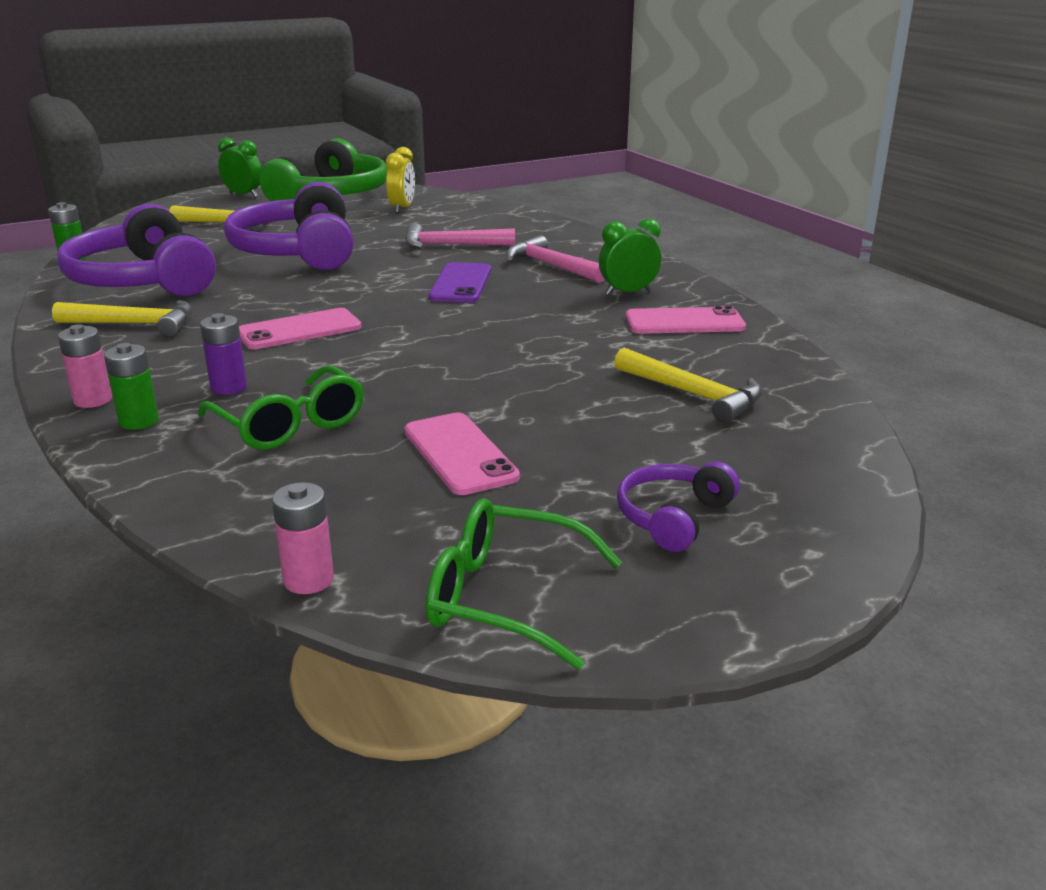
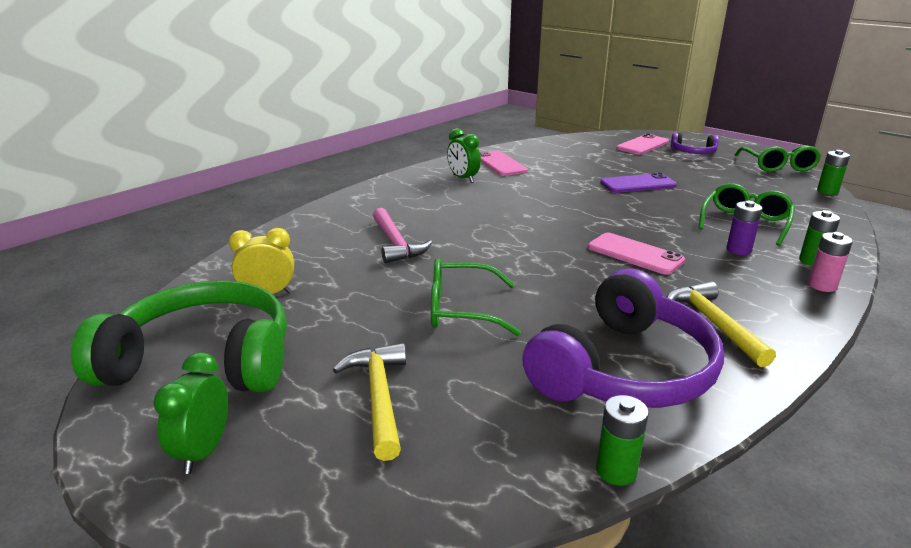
camera: 110 degrees left, 0 degrees up
(298, 251) = (462, 309): purple headphones -> green glasses
(308, 580) = (827, 191): pink battery -> green battery
(460, 454) = (707, 185): pink phone -> pink phone (642, 145)
(461, 284) = (489, 223): purple phone -> purple phone (638, 184)
(551, 266) = (425, 203): pink hammer -> none
(693, 394) = (589, 156): yellow hammer -> none

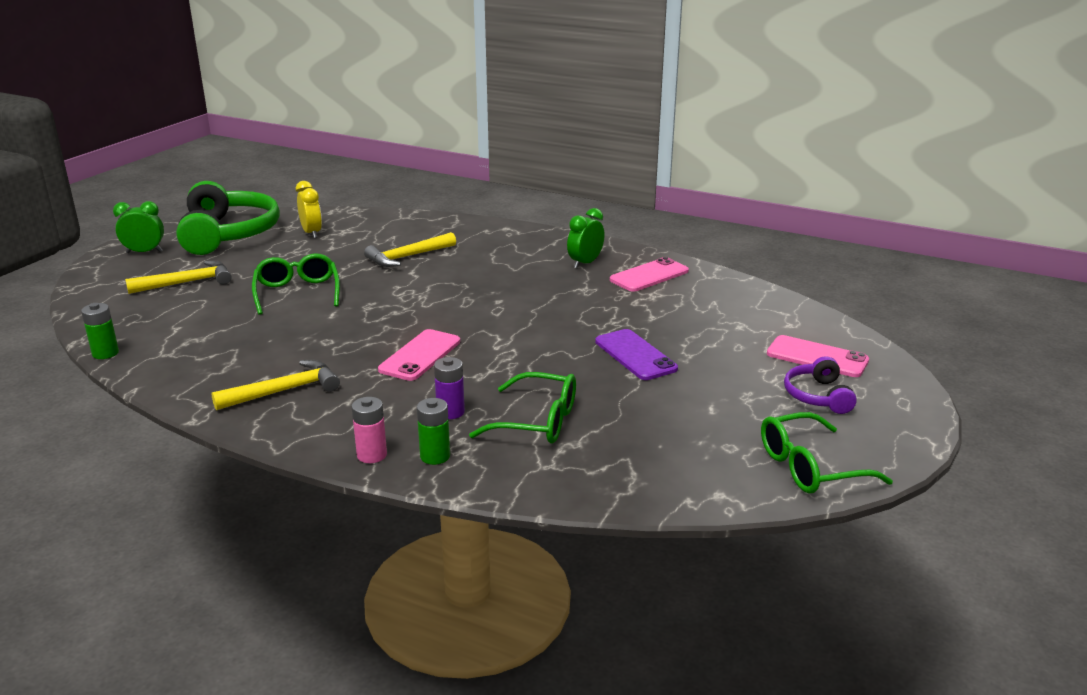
camera: 75 degrees right, 0 degrees up
(396, 243) = (407, 257): pink hammer -> yellow hammer
(623, 369) = (214, 353): purple headphones -> none
(827, 191) = (709, 501): green battery -> none

